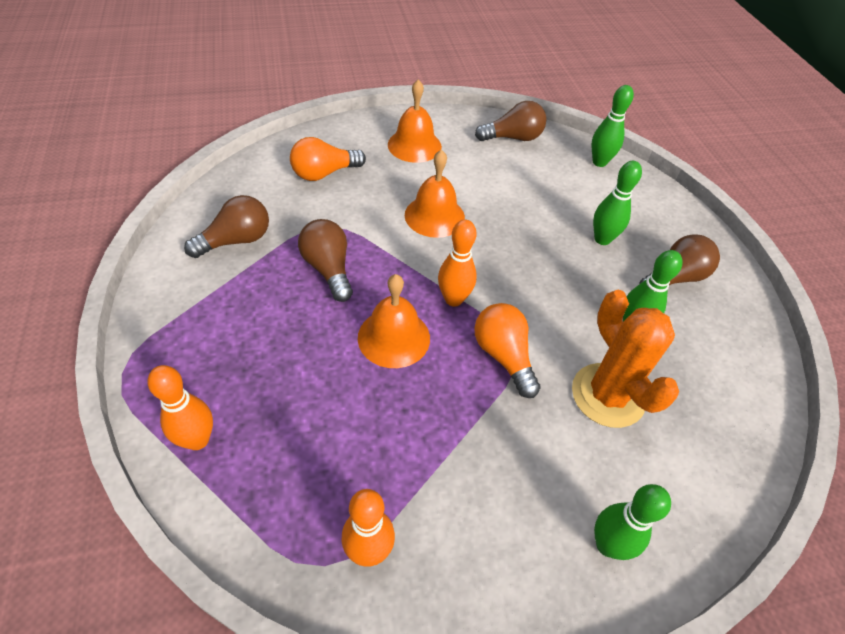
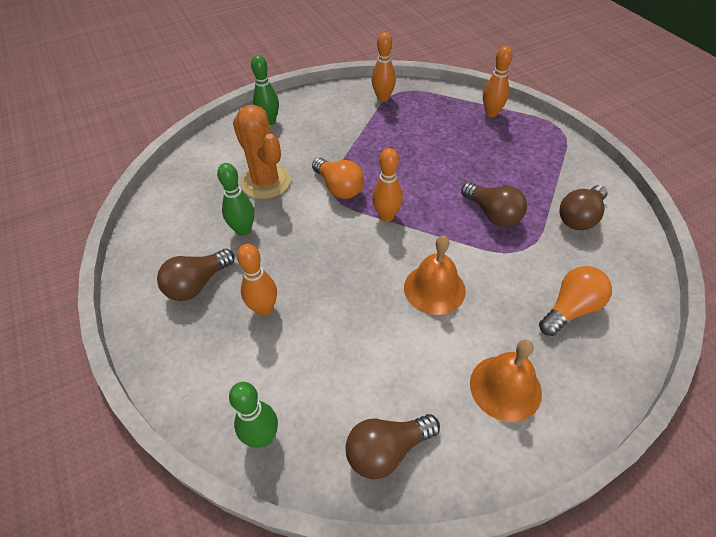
camera: 170 degrees right, 0 degrees up
(394, 337) = (417, 181): orange bell -> none
(602, 239) = (264, 309): green bowling pin -> orange bowling pin

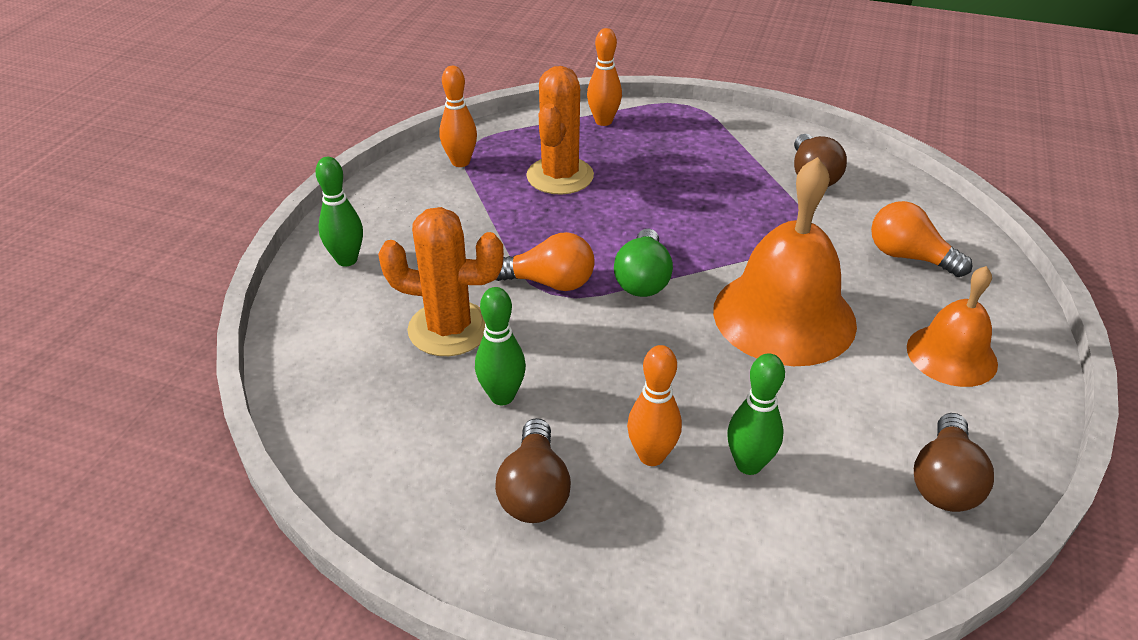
camera: 45 degrees left, 10 degrees down
(262, 437) = (832, 570): green bowling pin -> green bowling pin (748, 464)
(386, 216) = (642, 279): orange bowling pin -> green light bulb
(423, 133) = (560, 176): none -> orange cactus
(434, 289) = (784, 316): orange bell -> orange bell, size x1.70
(493, 214) = (739, 216): brown light bulb -> none
(571, 309) = (908, 257): orange light bulb -> orange light bulb turned 60 degrees counterclockwise

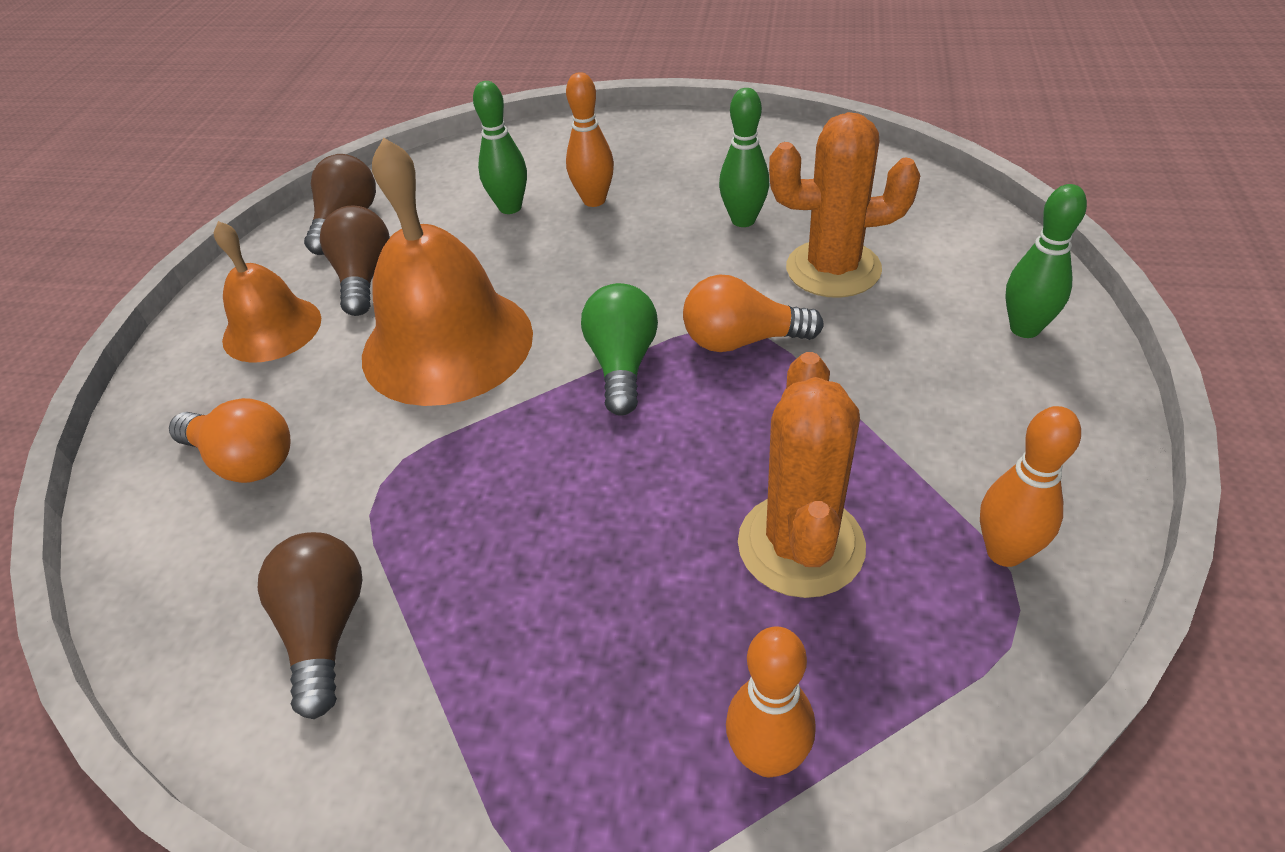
camera: 175 degrees right, 5 degrees up
(534, 491) = (687, 166): brown light bulb -> brown light bulb (364, 277)

